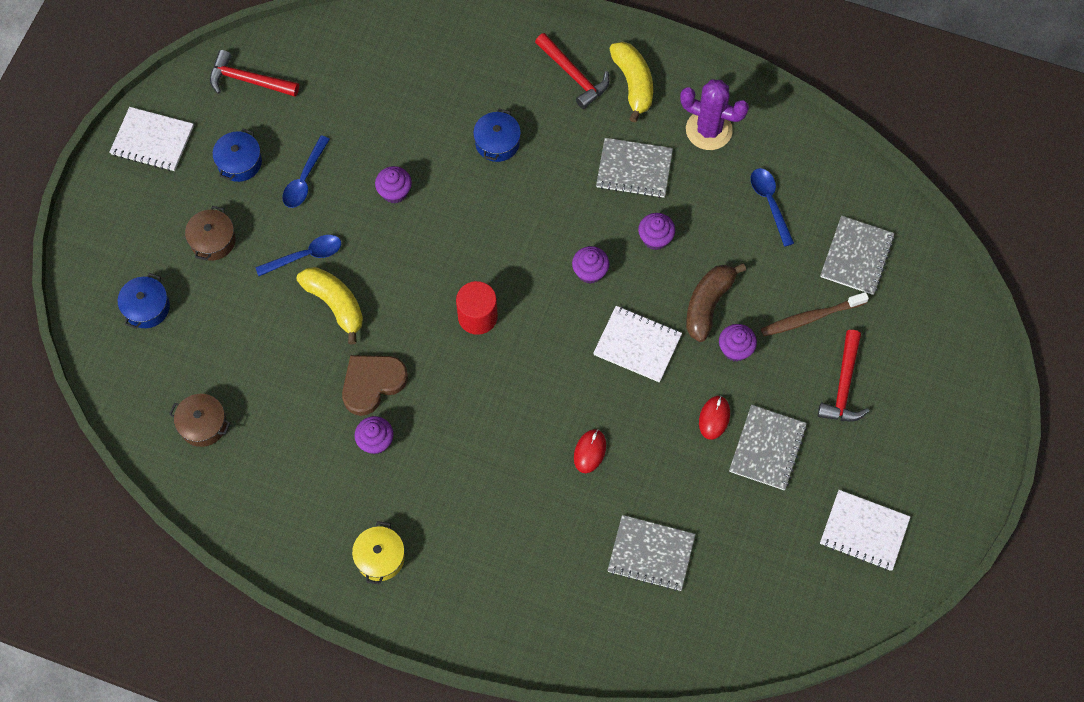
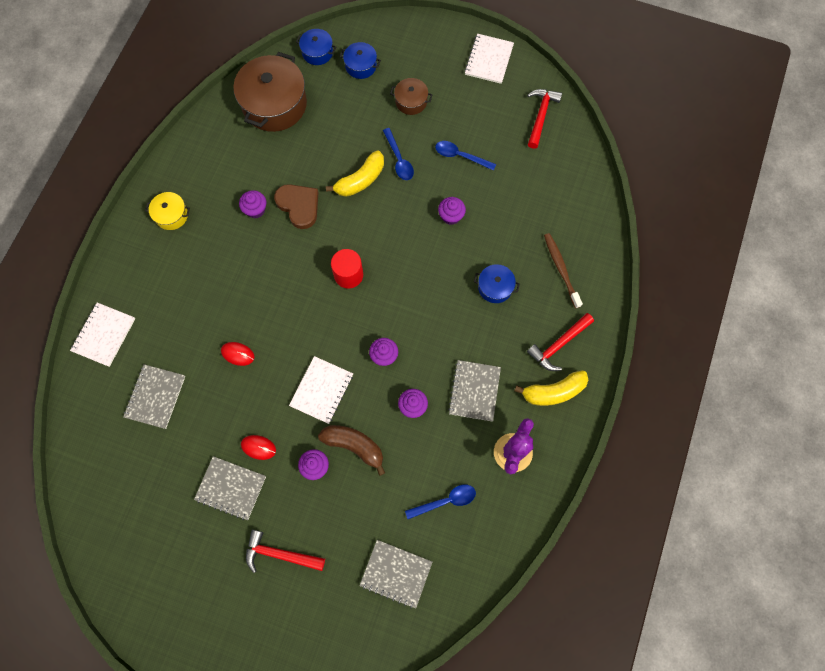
camera: 90 degrees right, 5 degrees up
(203, 424) = (274, 104): brown pot -> brown pot, size x2.03
(239, 162) = (473, 114): blue pot -> blue pot (317, 52)
(811, 317) = (341, 530): brown toothbrush -> brown toothbrush (561, 269)
(864, 531) = (156, 562): white notebook -> white notebook (104, 335)

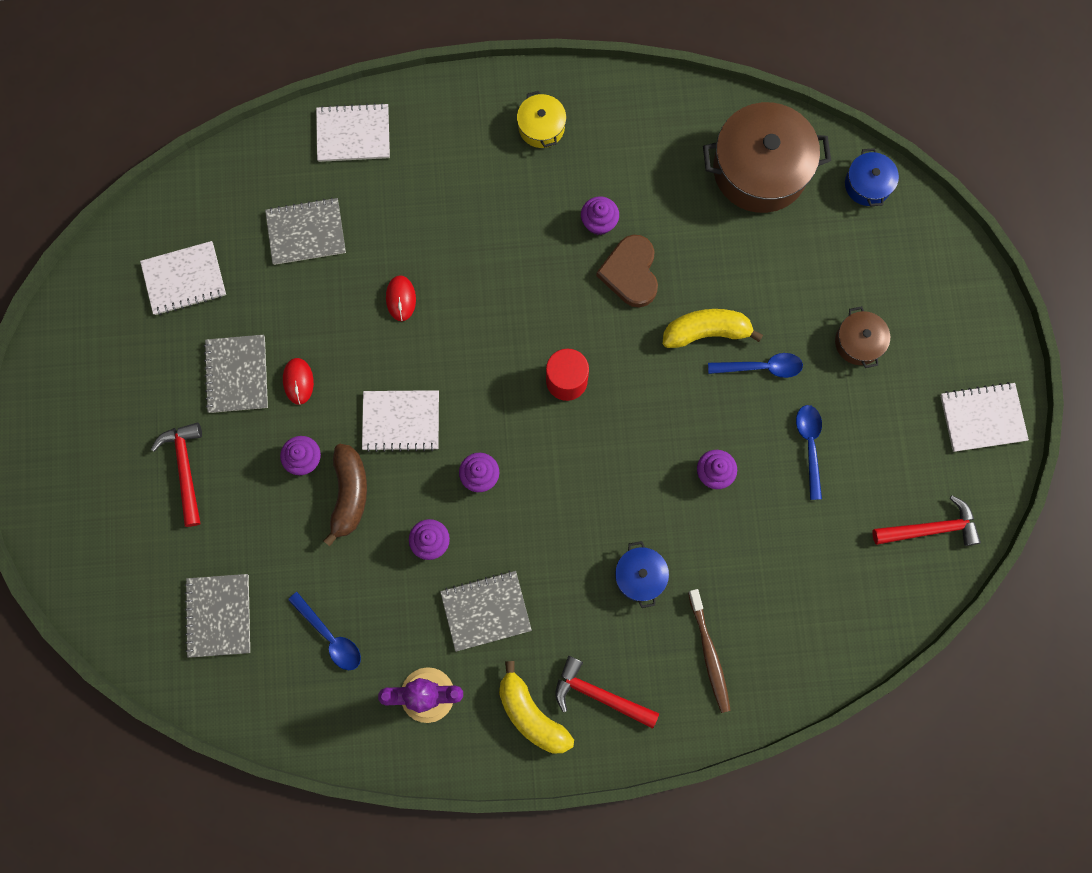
camera: 65 degrees right, 5 degrees up
(141, 497) = (184, 279): none -> white notebook
(299, 206) = (630, 273): brown heart -> brown heart turned 150 degrees clockwise
(360, 180) = (706, 332): yellow banana -> yellow banana turned 150 degrees clockwise
(361, 66) = (877, 250): blue pot -> none
(399, 160) = (761, 367): blue spoon -> blue spoon turned 135 degrees counterclockwise
(561, 269) = (709, 653): brown toothbrush -> brown toothbrush turned 120 degrees clockwise

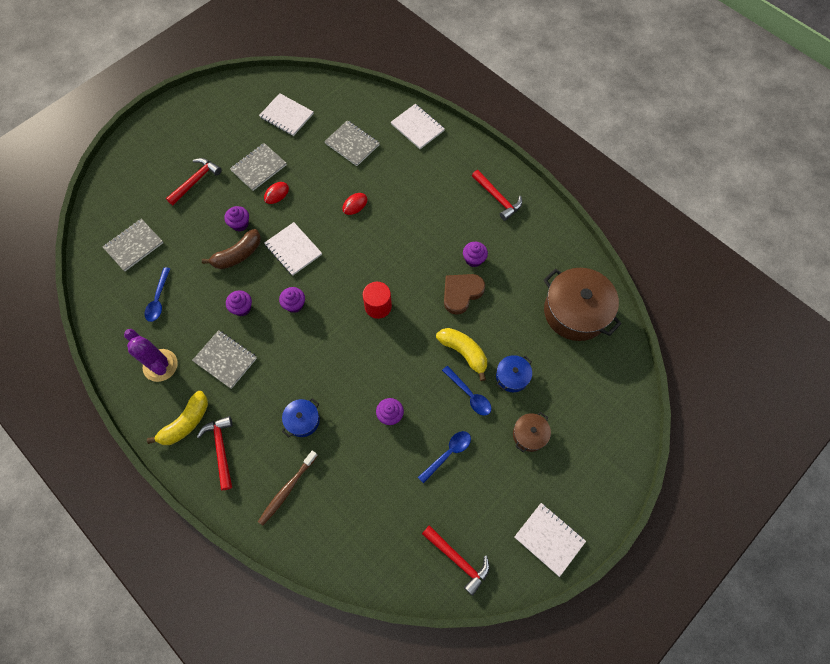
camera: 50 degrees right, 10 degrees down
(531, 714) = (186, 423): yellow banana -> yellow banana turned 150 degrees counterclockwise
(541, 127) = (497, 198): yellow pot -> red hammer
(867, 184) = (621, 371): blue pot -> blue pot (512, 377)

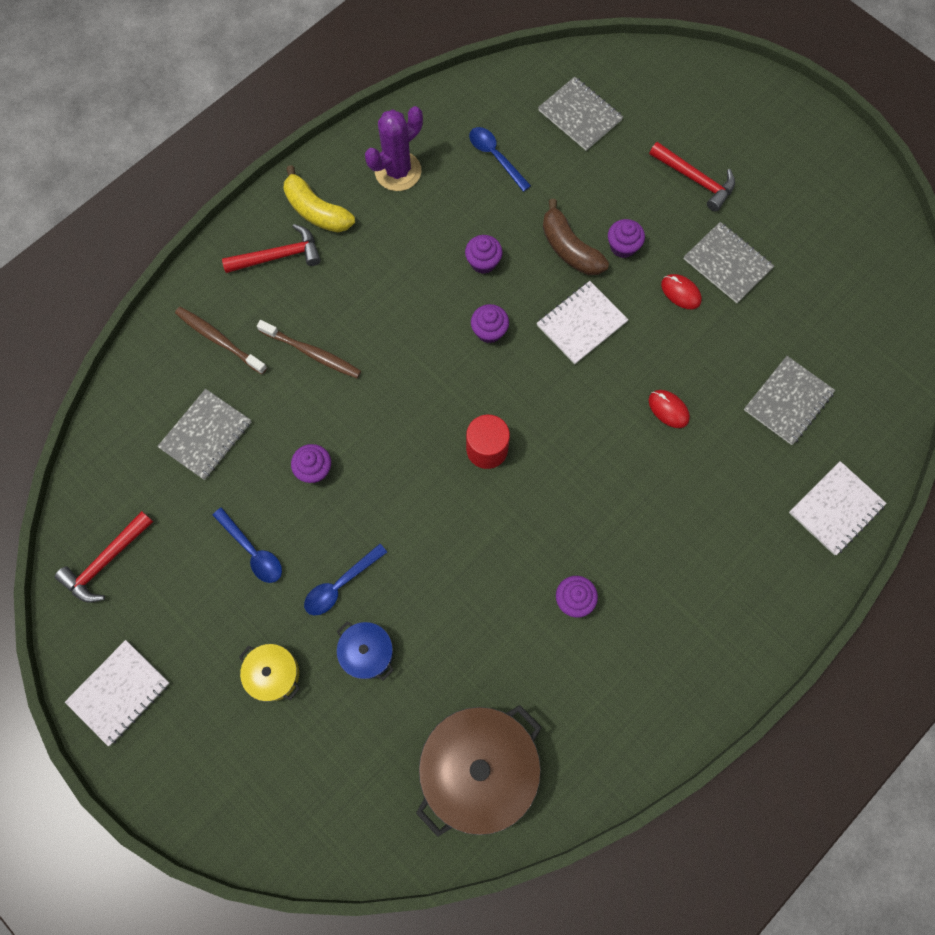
camera: 90 degrees right, 5 degrees up
(158, 300) = (495, 156): blue spoon -> blue spoon turned 45 degrees clockwise
(225, 359) = (404, 248): grey notebook -> grey notebook (206, 435)
(286, 116) = (834, 296): white notebook -> none
(302, 420) = (312, 353): blue pot -> brown toothbrush
(461, 293) = (511, 577): brown heart -> none
(463, 353) = (408, 578): yellow banana -> none
(497, 198) = (697, 646): red hammer -> none
(529, 434) = (273, 674): brown pot -> yellow pot

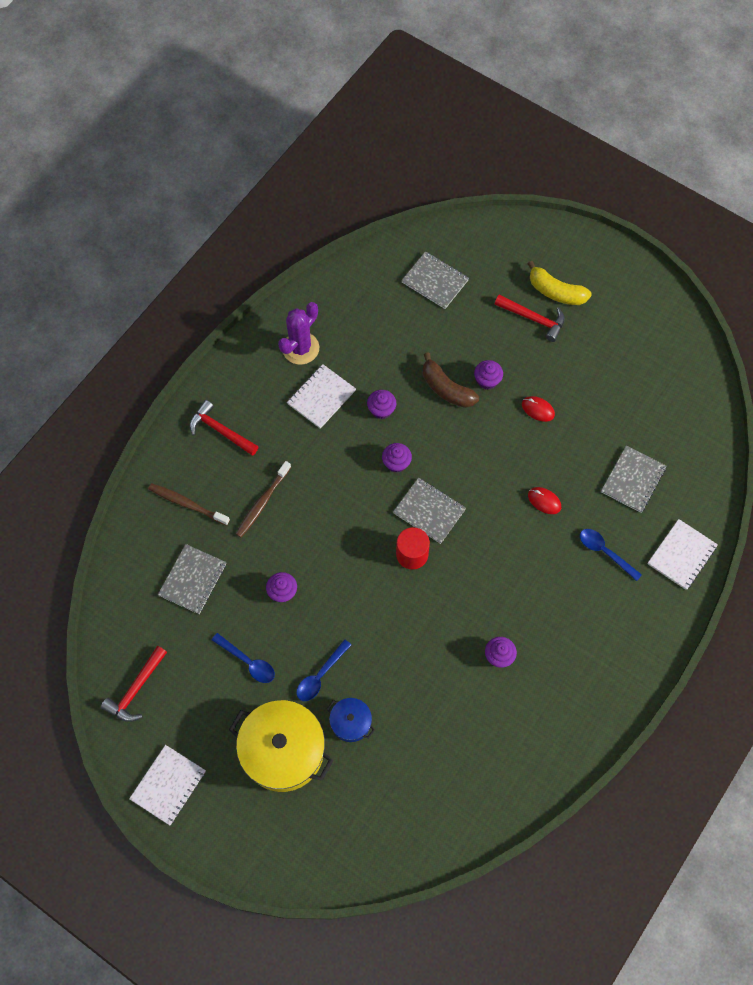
camera: 10 degrees left, 5 degrees down
(273, 674) = (283, 751): yellow pot -> yellow pot, size x2.03
(279, 256) = (220, 430): red hammer -> red hammer turned 120 degrees counterclockwise
(312, 353) = (262, 502): brown toothbrush -> brown toothbrush turned 105 degrees clockwise
(316, 211) = (242, 390): yellow banana -> yellow banana (556, 291)
(479, 768) = (451, 792): brown pot -> none
(495, 156) = (374, 324): blue spoon -> blue spoon (604, 552)
(581, 323) = (466, 445): white notebook -> white notebook (321, 397)
(727, 263) = (569, 381): grey notebook -> grey notebook (429, 511)

